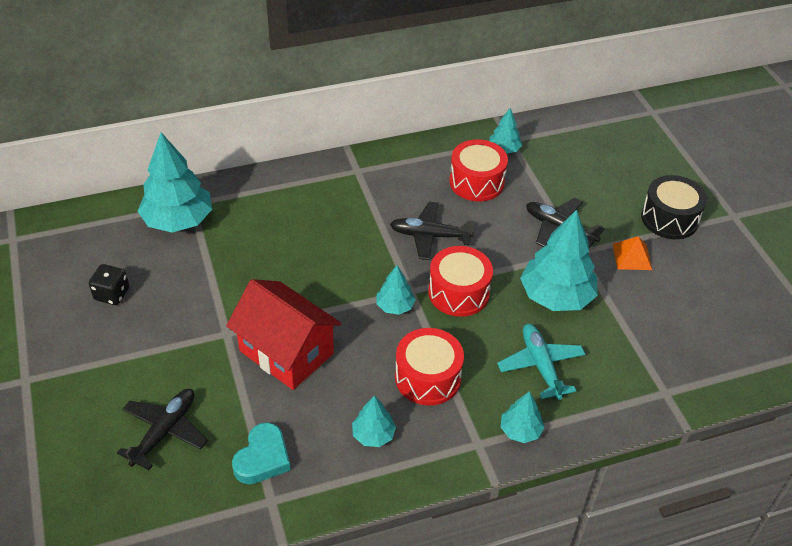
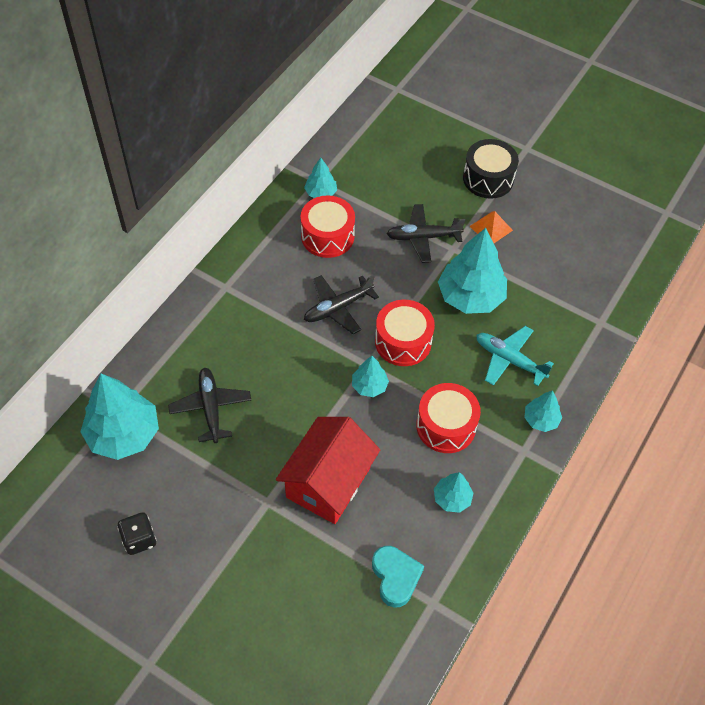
camera: 40 degrees left, 10 degrees up
(165, 431) = (304, 615): black plane -> black plane (211, 408)
(286, 352) = (328, 482): red house -> red house turned 60 degrees counterclockwise

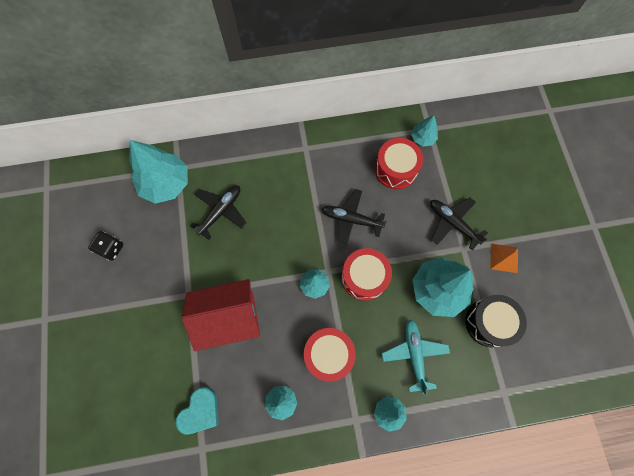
camera: 50 degrees right, 15 degrees up
(488, 179) = (541, 223): black drum -> black drum (489, 322)

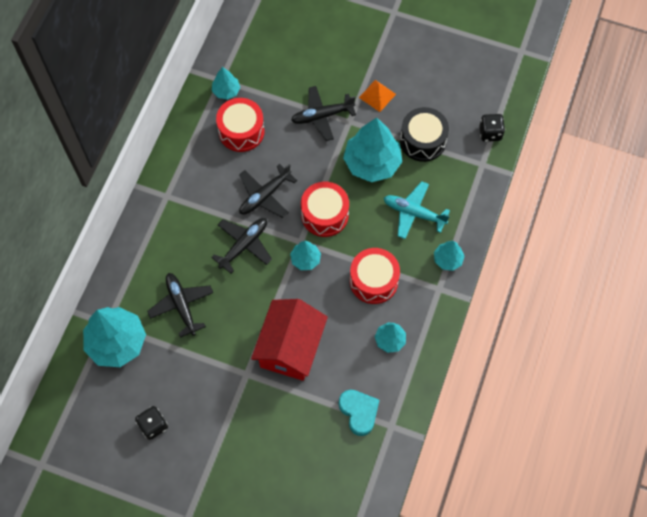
camera: 60 degrees left, 5 degrees down
(298, 229) = (244, 245): none -> black plane
(540, 382) = (490, 133): none -> black dice

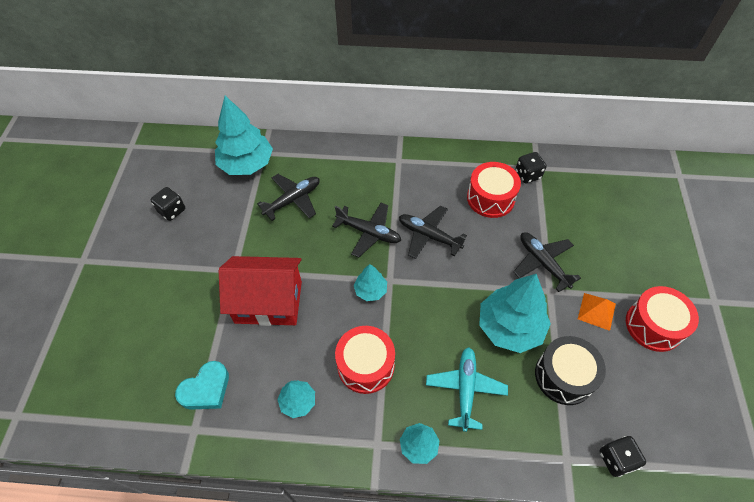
camera: 75 degrees right, 10 degrees down
(226, 91) = (527, 175): turquoise tree -> black dice
(324, 215) = (428, 295): red drum -> red drum (653, 325)

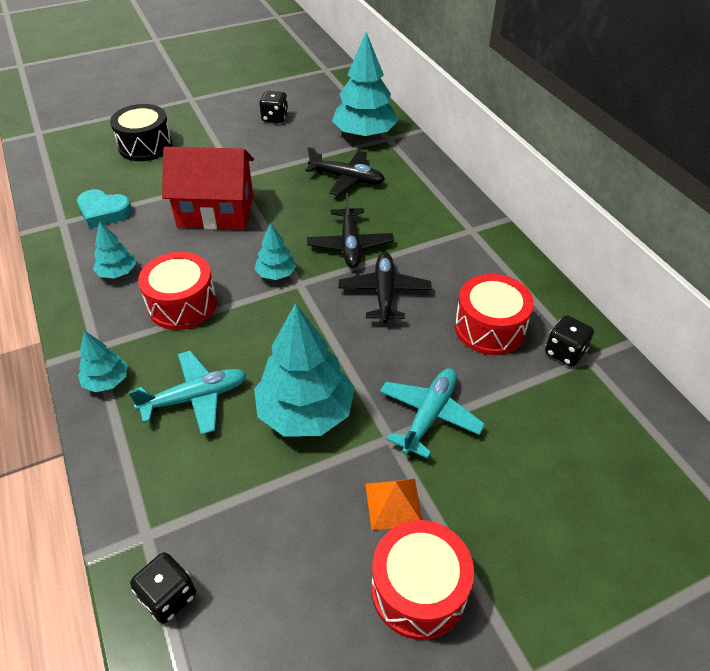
camera: 60 degrees right, 10 degrees down
(268, 302) = (216, 211): red house -> red house turned 60 degrees counterclockwise
(542, 263) = (429, 415): black plane -> turquoise plane
(564, 376) = (266, 494): black drum -> black drum (145, 146)

